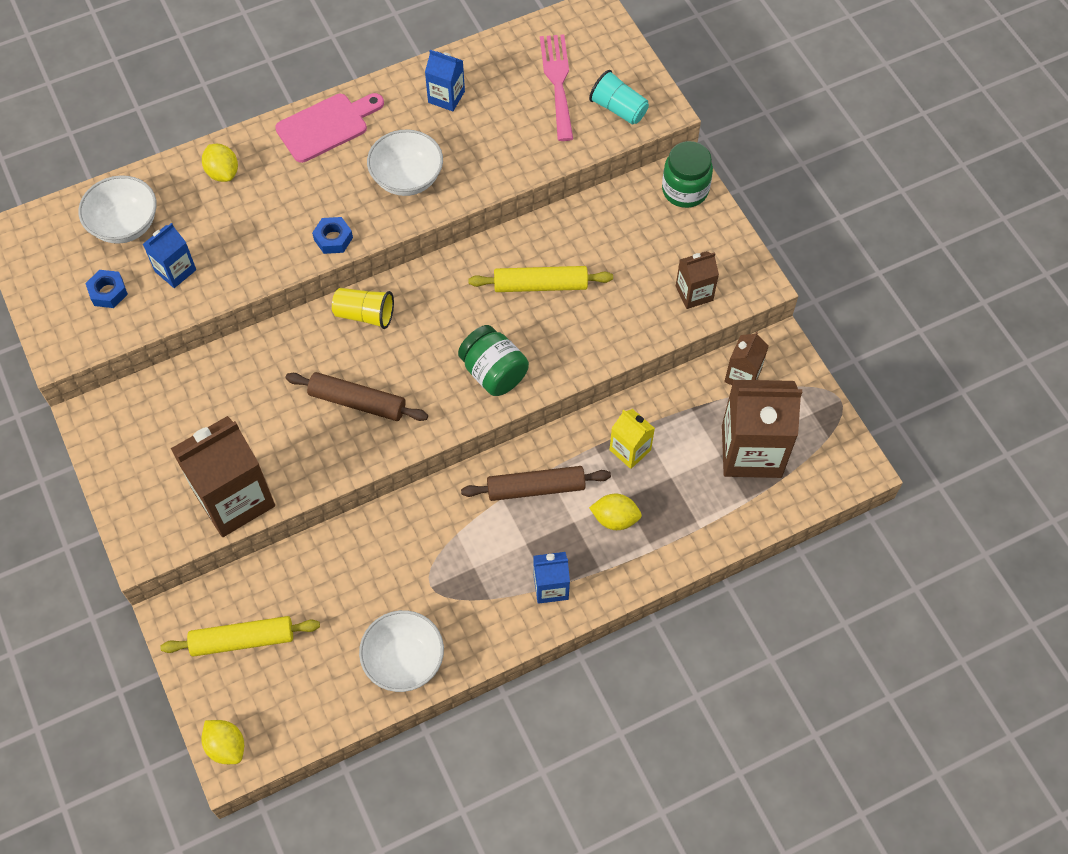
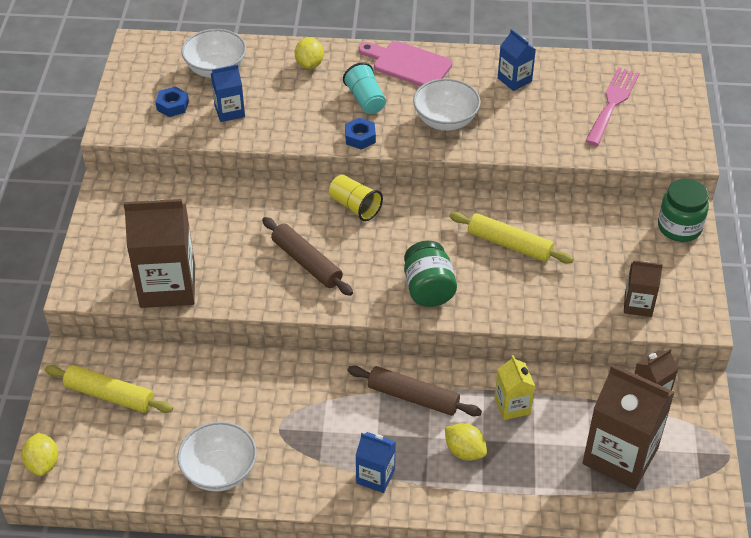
camera: 30 degrees right, 15 degrees down
(327, 126) = (408, 64): pink cutting board -> pink cutting board turned 150 degrees counterclockwise
(618, 108) = (652, 139): turquoise cup -> turquoise cup (365, 100)

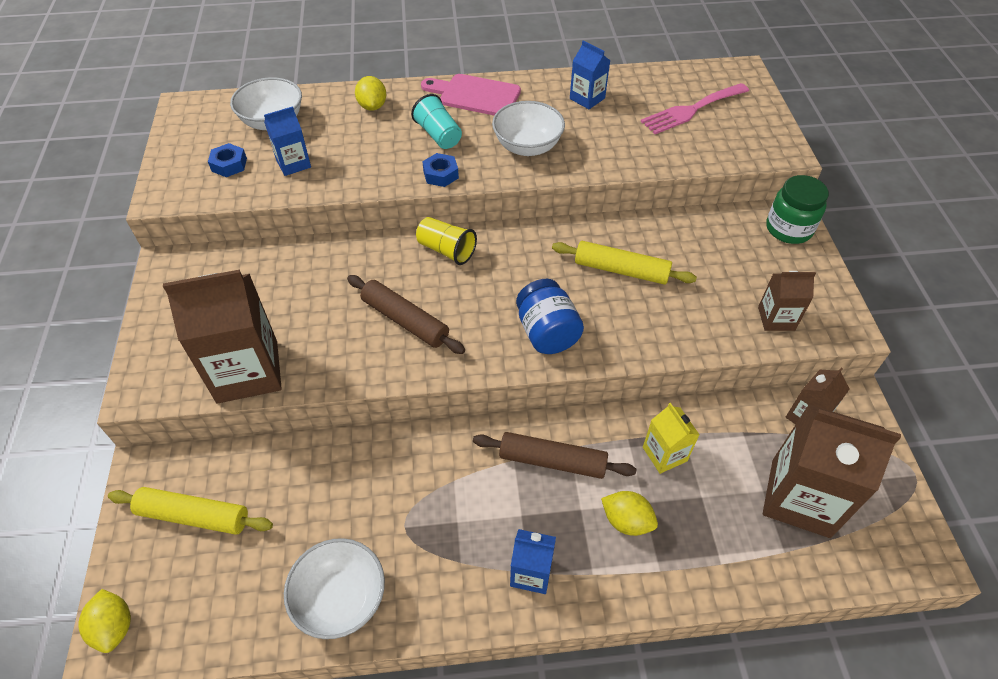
camera: 10 degrees left, 5 degrees up
(428, 289) = (547, 333): green jar -> blue jar
(612, 103) = (691, 110): pink fork -> pink fork turned 135 degrees counterclockwise

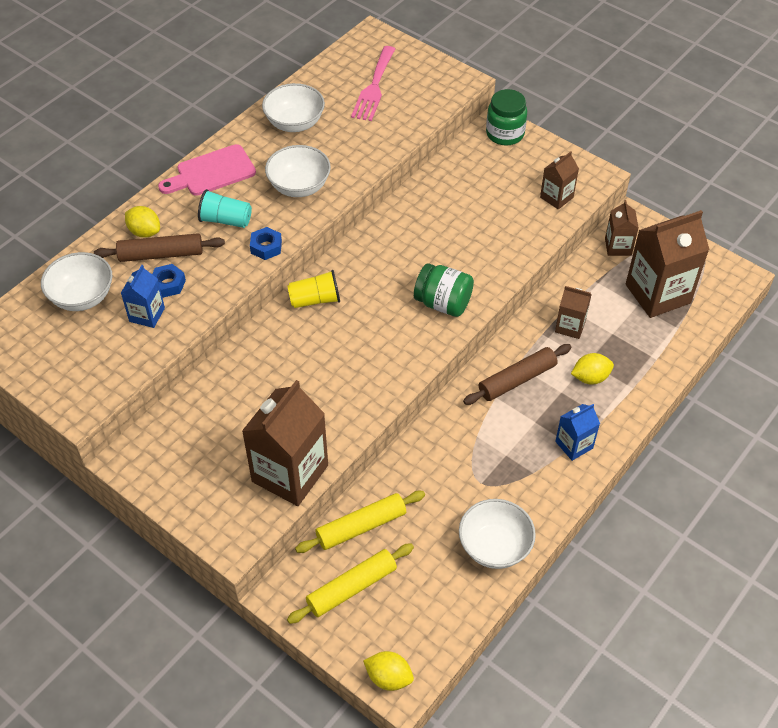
camera: 45 degrees left, 0 degrees up
(229, 165) = (97, 351): blue nut -> blue nut (168, 284)
(405, 320) = (348, 363): brown rolling pin -> brown rolling pin (161, 254)
(547, 333) = (443, 303): blue jar -> green jar
(587, 98) = (295, 123): blue carton -> white bowl
(621, 270) = (440, 231): yellow rolling pin -> yellow rolling pin (361, 527)
(664, 454) = (570, 326): yellow carton -> brown carton

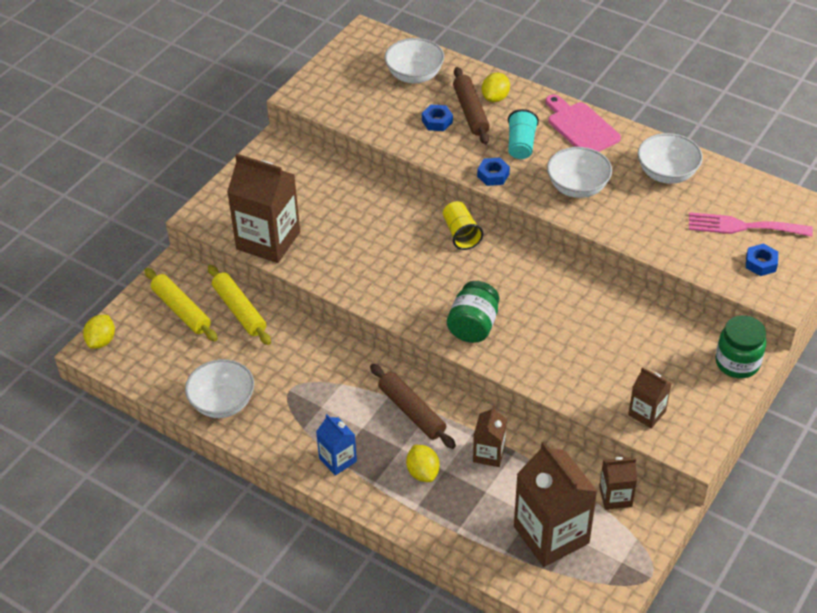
camera: 85 degrees right, 5 degrees down
(147, 315) = (401, 115): blue carton -> none
(420, 85) = (760, 263): none -> blue nut

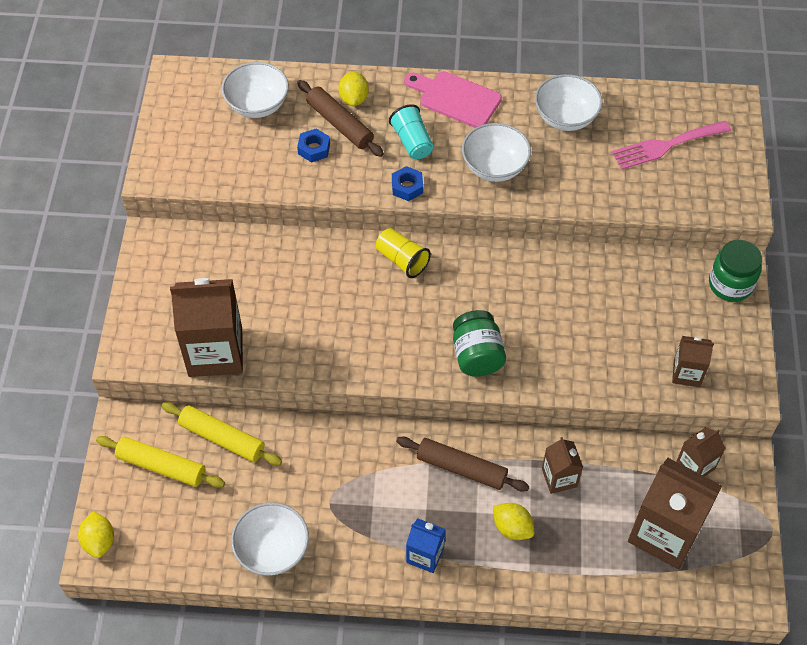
camera: 30 degrees left, 10 degrees up
(760, 263) = (704, 178): blue nut -> none

